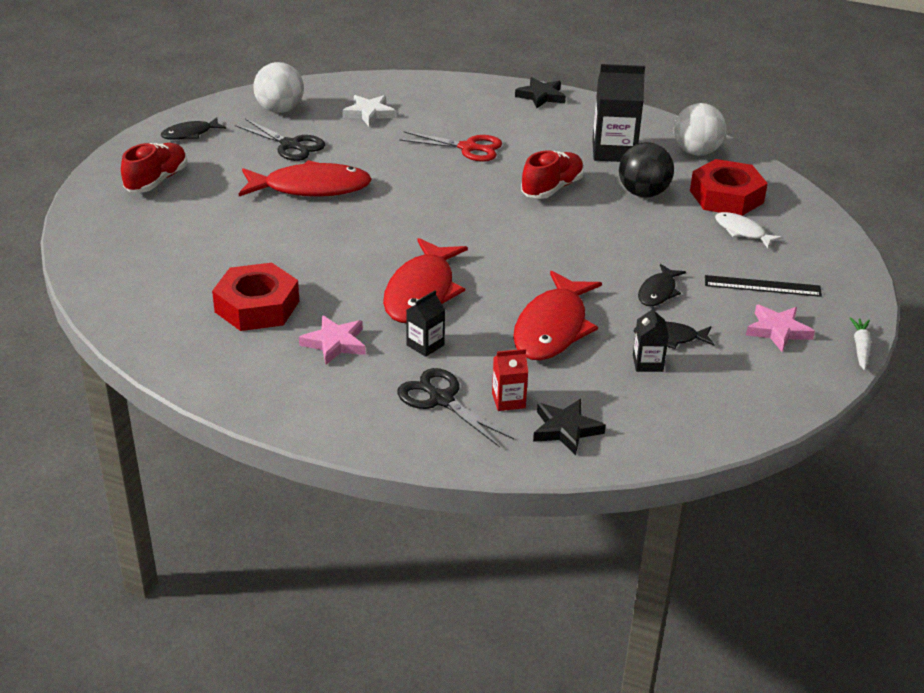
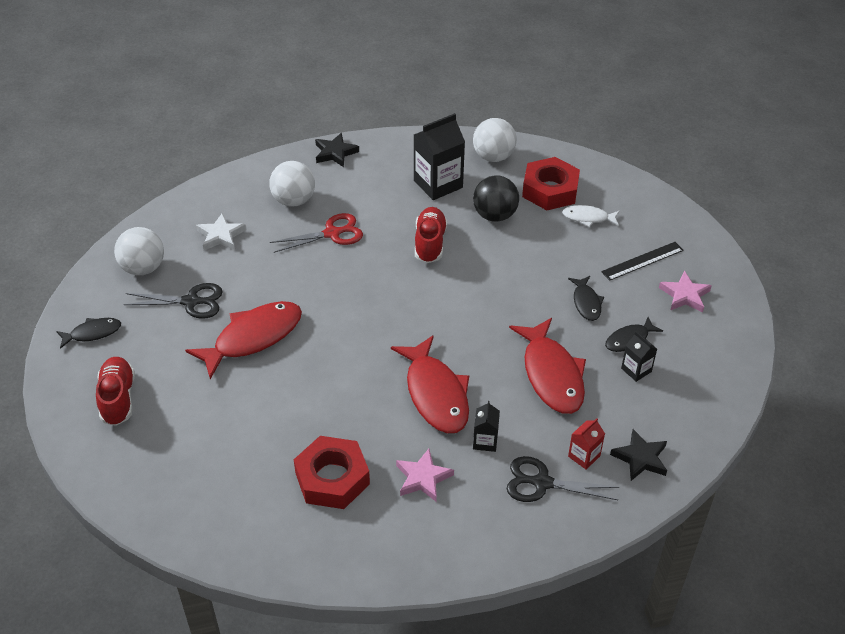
camera: 35 degrees left, 10 degrees up
(190, 134) = (92, 333): black fish -> black fish turned 135 degrees counterclockwise
(462, 114) = (294, 200): none -> white ball
(860, 348) = (741, 282): white carrot -> none

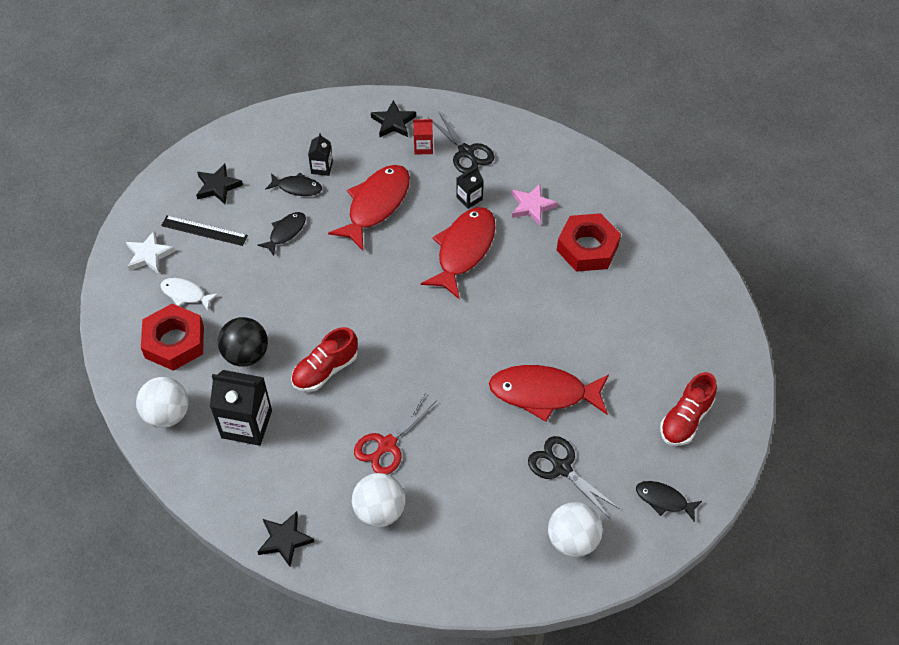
camera: 135 degrees left, 10 degrees up
(220, 235) = (478, 522): white star -> white star (149, 255)
(332, 233) = (387, 444): red scissors -> red scissors turned 75 degrees counterclockwise
(588, 218) = (185, 294): white fish -> white fish turned 150 degrees clockwise
(685, 295) = (218, 186): pink star -> black star

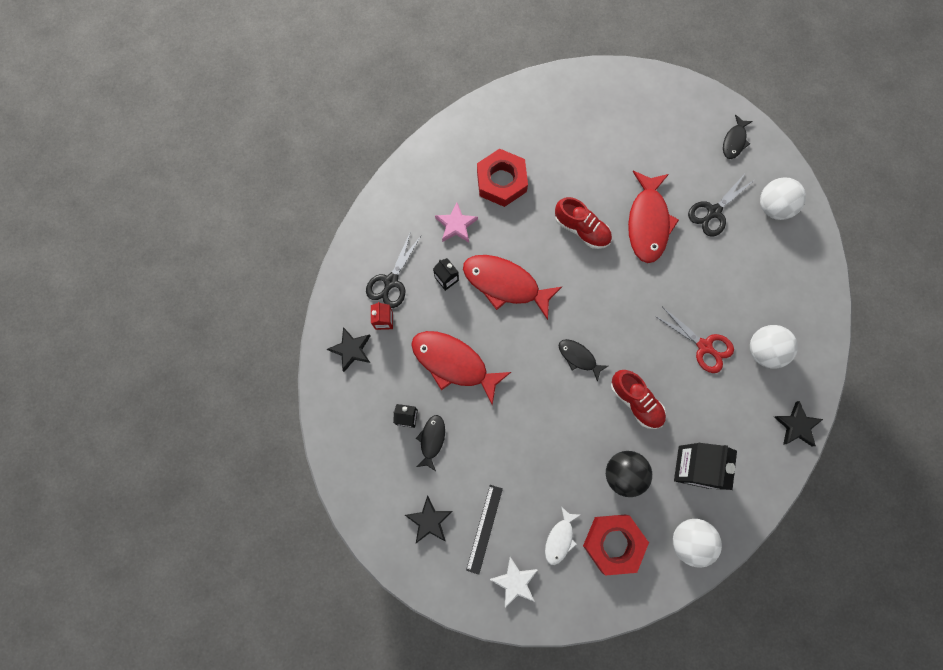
camera: 90 degrees left, 20 degrees up
(286, 232) = (486, 447): black fish -> black fish (579, 357)
(466, 152) = (391, 281): black scissors -> black scissors turned 150 degrees clockwise
(685, 419) = (664, 120): red shoe -> red shoe (581, 229)

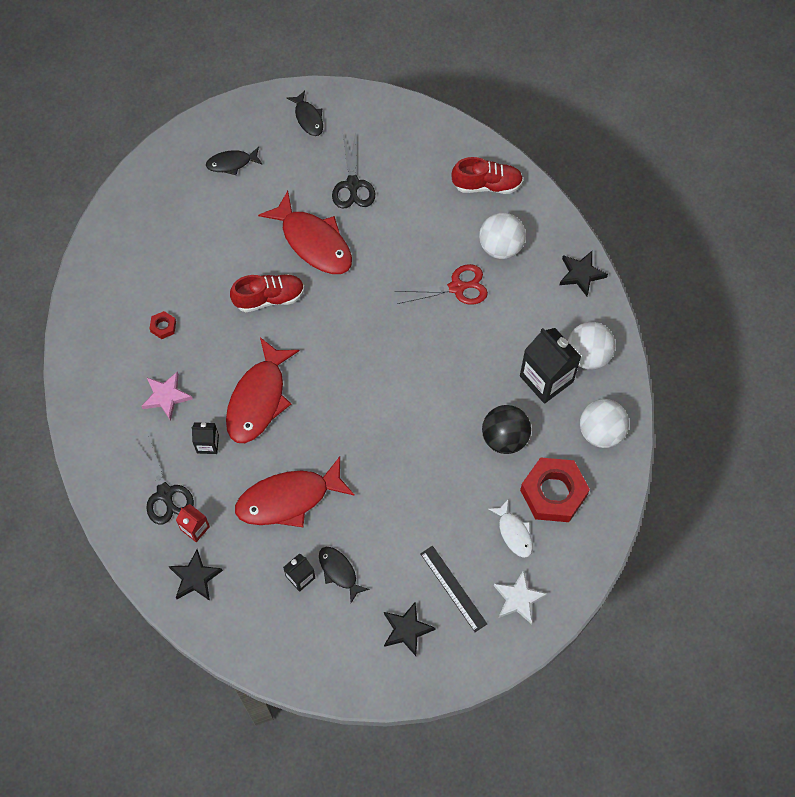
camera: 50 degrees left, 10 degrees down
(501, 181) = (163, 327): red nut -> red nut, size x0.43
(505, 284) = (258, 399): red fish -> red fish turned 45 degrees counterclockwise
(579, 357) = (377, 392): black fish -> black fish (231, 163)
(635, 401) = (454, 378): red shoe -> red shoe (487, 185)
(773, 207) = (391, 138): white ball -> white ball (588, 355)

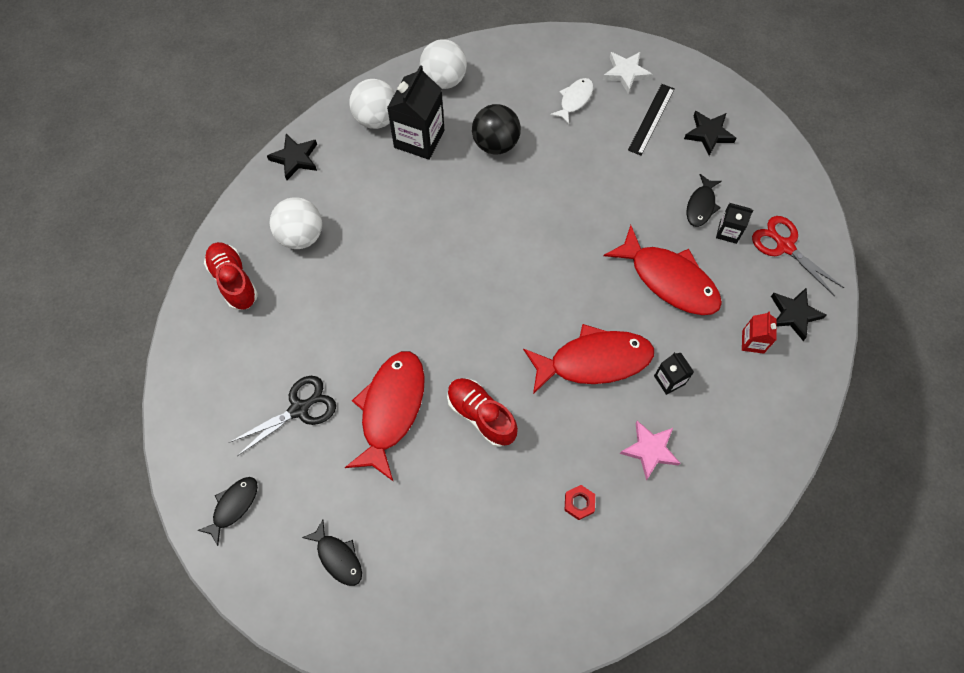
camera: 120 degrees left, 0 degrees up
(165, 493) = (742, 389): black scissors -> none
(457, 287) = (368, 251): red scissors -> red scissors (785, 246)
(553, 493) = (521, 89): red nut -> none

